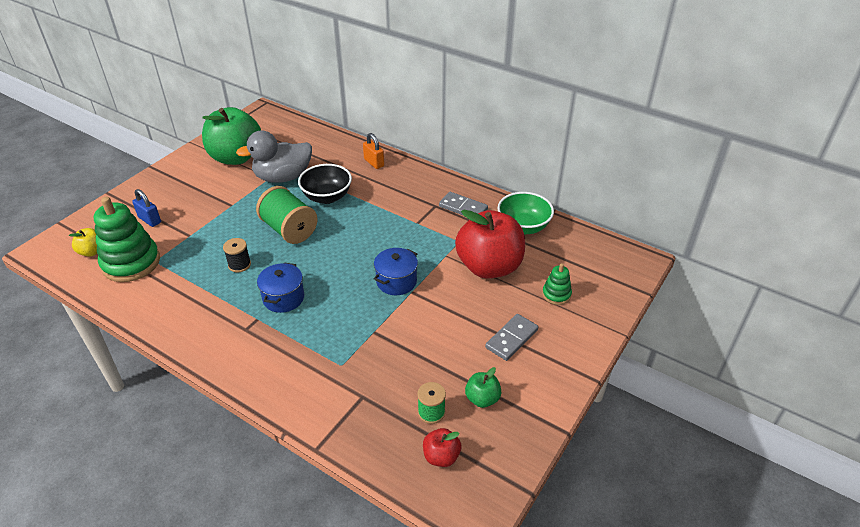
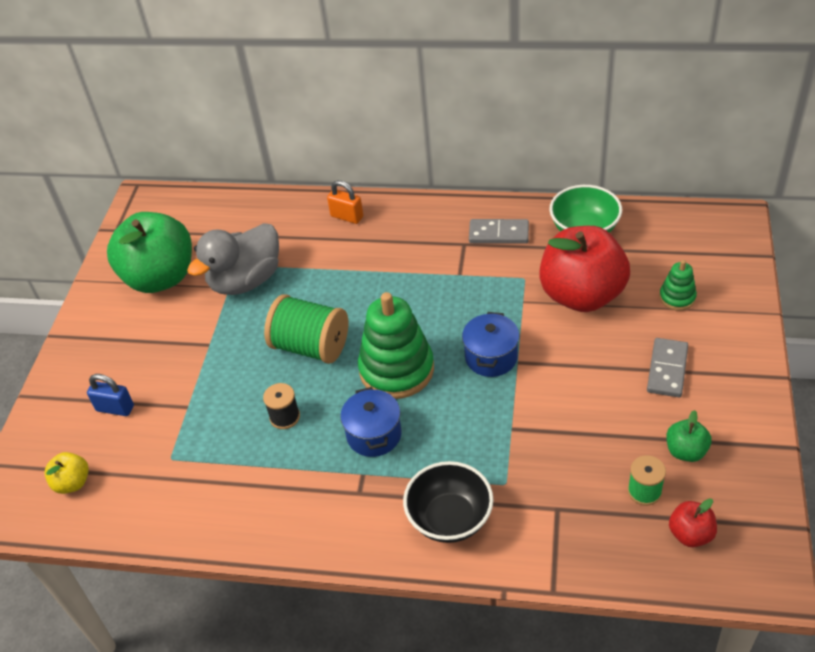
camera: 20 degrees left, 5 degrees up
(131, 263) = (140, 474): green stacking toy -> green stacking toy (396, 369)
(327, 197) = (324, 285): black bowl -> black bowl (450, 519)

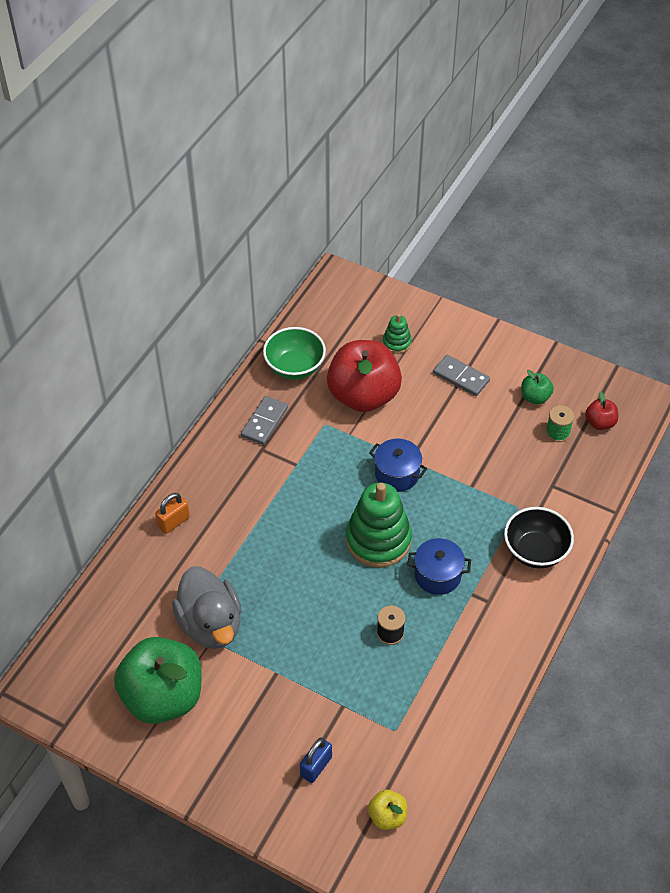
camera: 75 degrees left, 5 degrees up
(310, 346) = (321, 594): green spool -> none

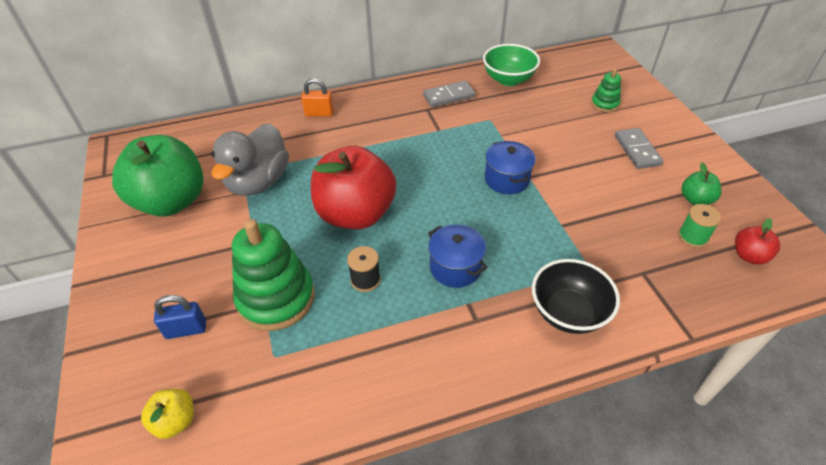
camera: 45 degrees right, 5 degrees down
(363, 396) = (540, 119): red apple -> red apple (356, 214)
(378, 540) = (438, 211): green stacking toy -> green stacking toy (276, 298)

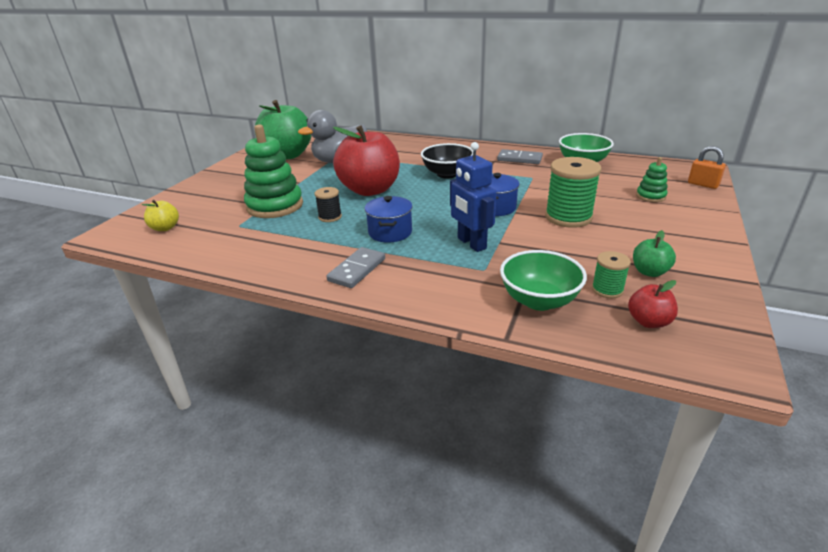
camera: 40 degrees right, 15 degrees down
(186, 329) = (219, 200): blue padlock -> none
(319, 113) = (419, 144): orange padlock -> orange padlock (703, 184)
(543, 241) = (471, 243): none -> blue robot
(568, 312) = (429, 282): black bowl -> black bowl (447, 174)
(576, 162) = (568, 217): none -> green spool
(637, 150) = (637, 228): grey domino -> grey domino (357, 270)
(666, 279) = (539, 300): none -> green bowl

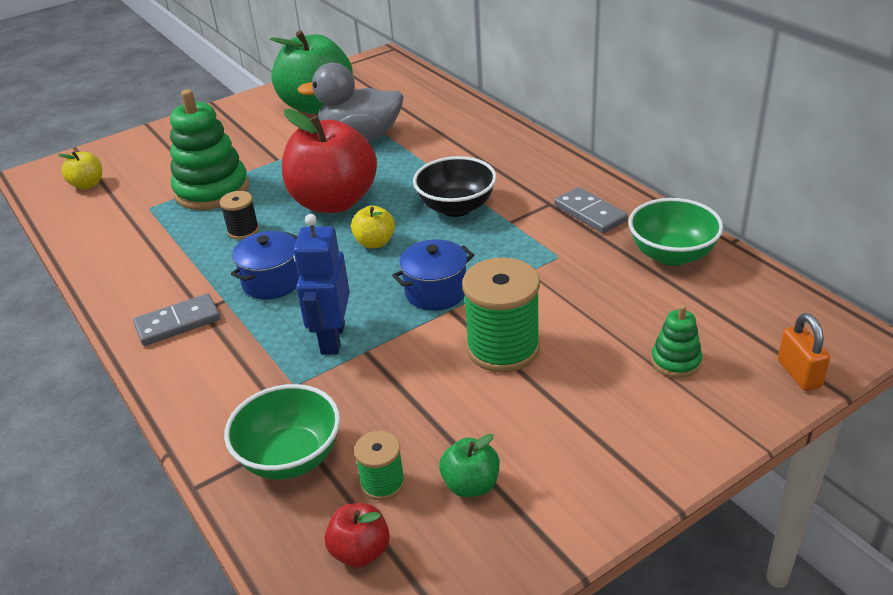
camera: 35 degrees right, 5 degrees up
(425, 199) = (375, 242): none -> yellow apple

